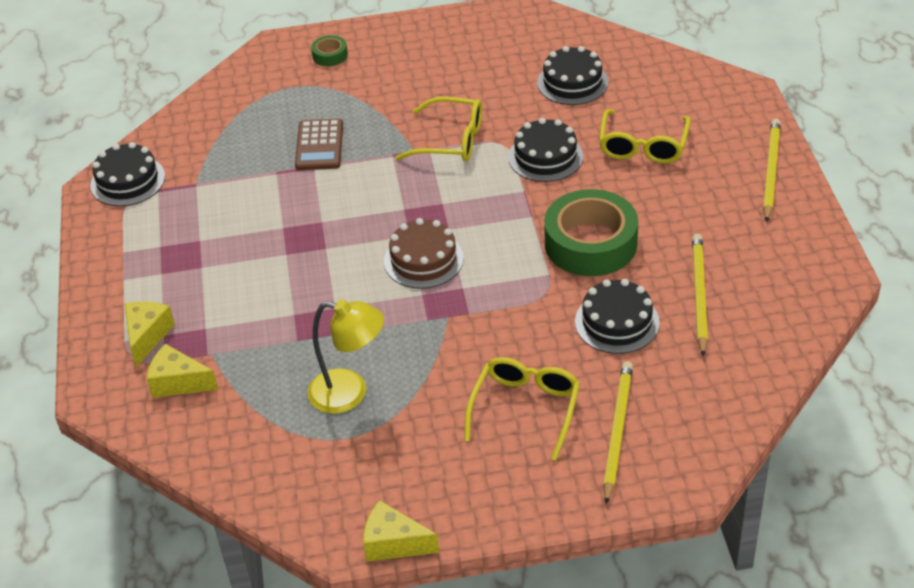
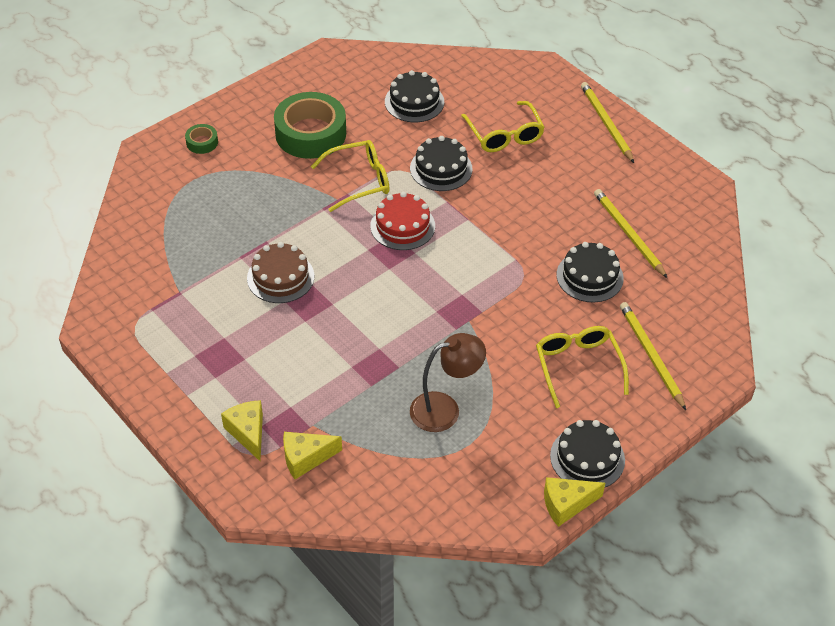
camera: 35 degrees left, 5 degrees up
(128, 181) = (117, 311): black cake -> black cake (587, 458)
(319, 145) = (257, 222): brown calculator -> none
(350, 393) = (445, 409): yellow lamp -> brown lamp
(423, 260) = (415, 284): brown cake -> brown cake (280, 277)
(458, 199) = (402, 226): none -> red cake
(590, 243) = (526, 224): green tape -> green tape (310, 133)

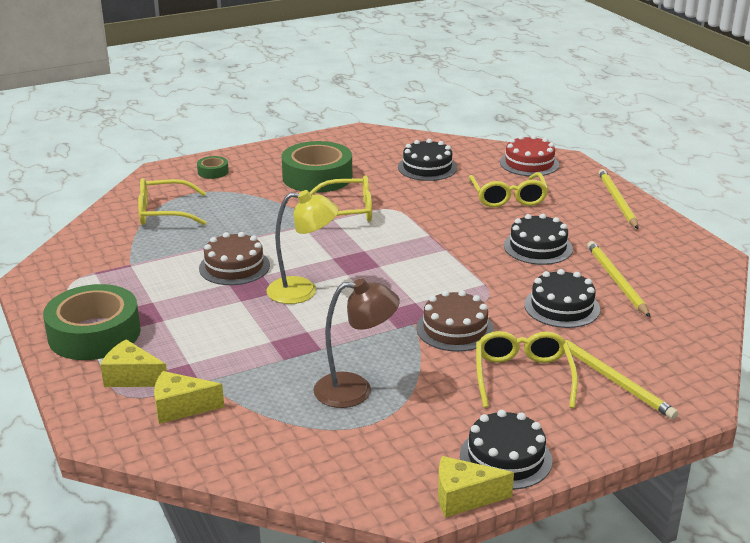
camera: 15 degrees right, 20 degrees down
(179, 213) = (164, 213): none -> yellow glasses
(189, 387) = (94, 334): none -> green tape
(248, 433) = (132, 377): yellow cheese -> yellow cheese turned 60 degrees counterclockwise
(356, 298) = (303, 291): none -> yellow lamp
(402, 226) = (376, 246): red cake -> red cake (529, 163)
(441, 168) = (433, 212): black cake -> black cake (538, 247)
(506, 321) = (455, 329): none -> brown cake
(651, 355) = (612, 379): yellow pencil -> yellow pencil turned 150 degrees clockwise

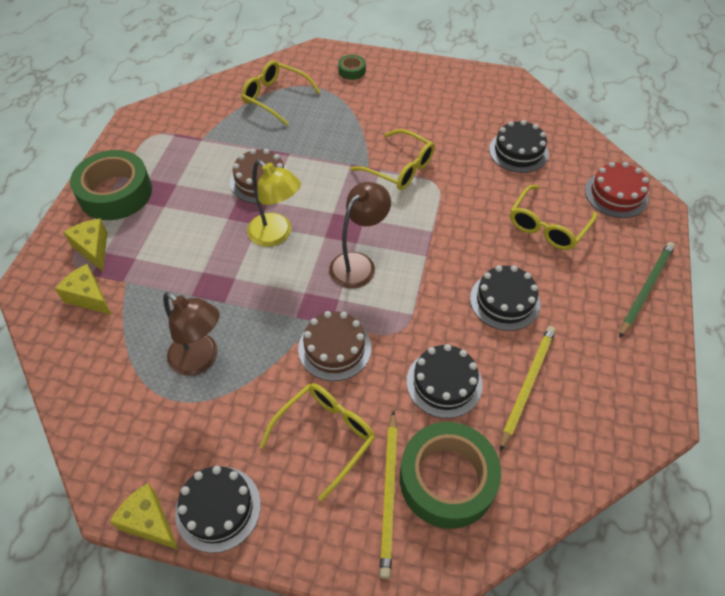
camera: 40 degrees right, 25 degrees up
(317, 177) = (419, 116): green tape -> green tape (447, 479)
(399, 276) = (358, 263): none -> brown lamp
(617, 201) = (646, 288): yellow pencil -> green pencil

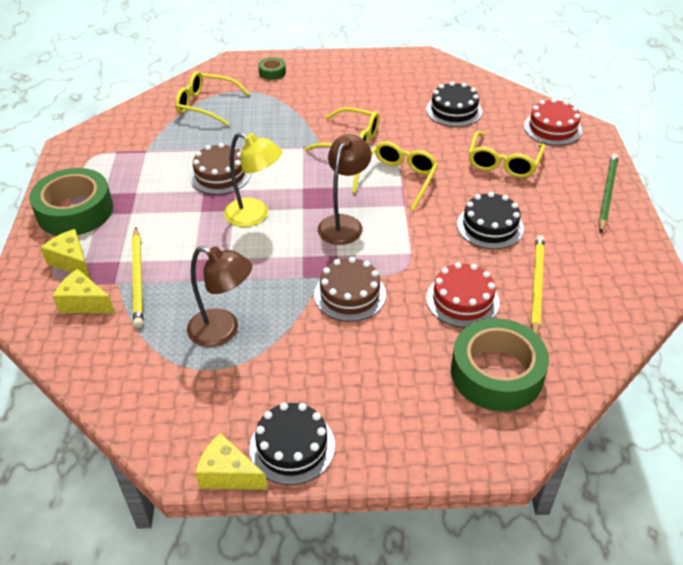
camera: 15 degrees left, 10 degrees down
(325, 436) = (371, 365): yellow glasses -> yellow glasses (397, 179)
(389, 494) = (449, 396): yellow pencil -> yellow pencil (138, 279)
(444, 383) = (462, 300): black cake -> red cake

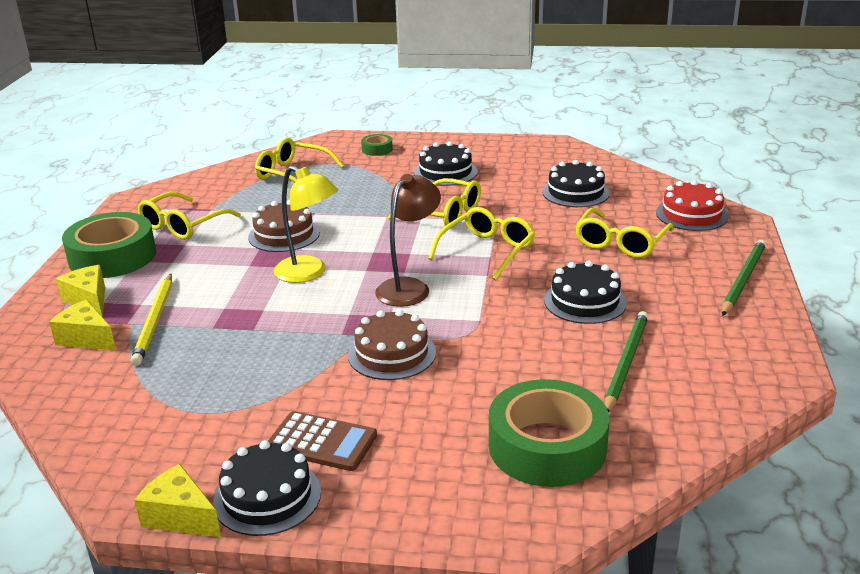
camera: 10 degrees right, 15 degrees down
(127, 171) = (183, 225): none -> yellow glasses
(223, 331) = (230, 377): brown lamp -> none
(319, 389) = (321, 442): none -> brown calculator
(339, 95) = (445, 172): none -> black cake
(462, 300) = (527, 370): red cake -> none
(536, 286) = (626, 363): yellow pencil -> green pencil

